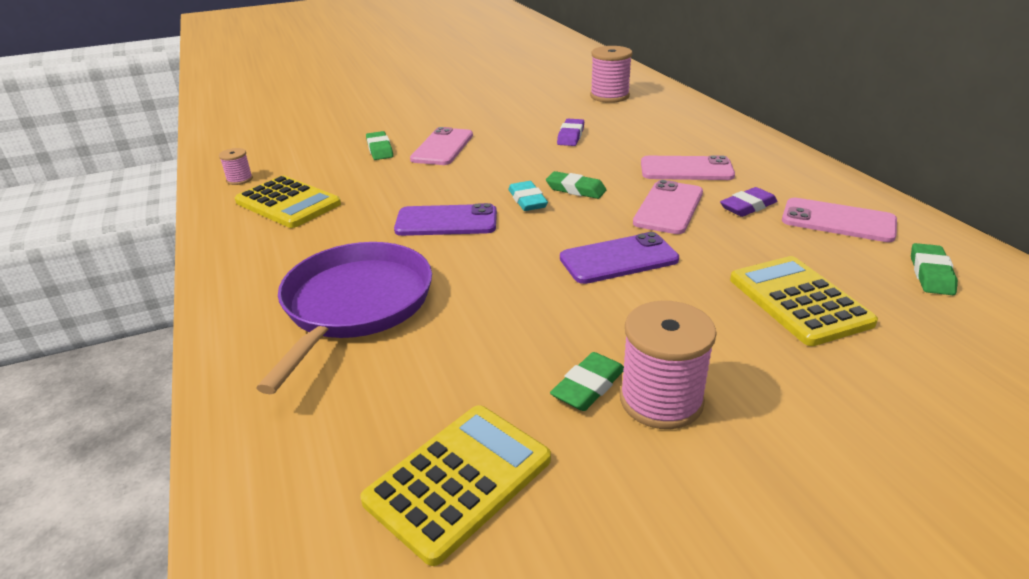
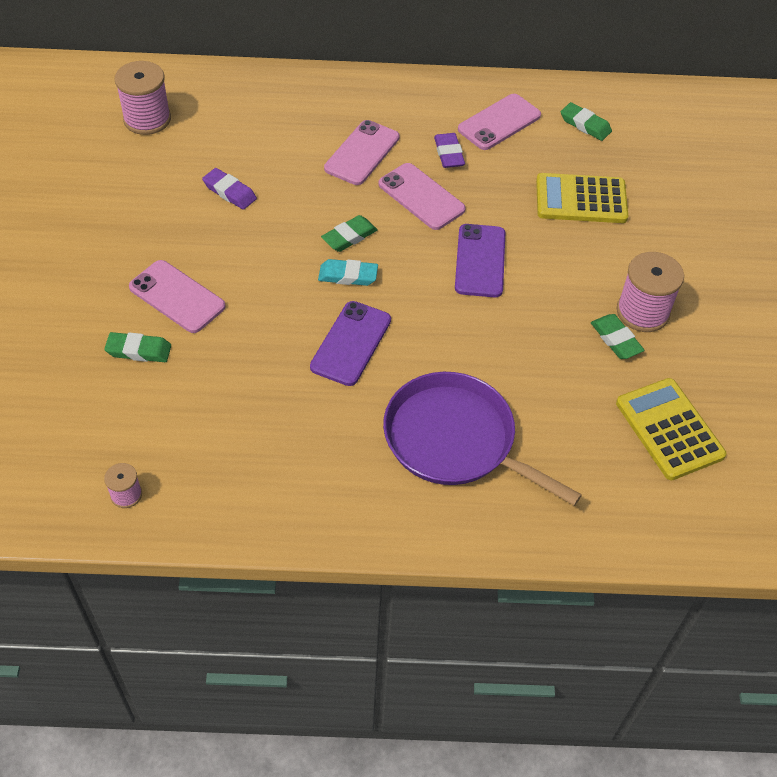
camera: 70 degrees left, 20 degrees up
(288, 203) = (225, 457): yellow calculator -> none

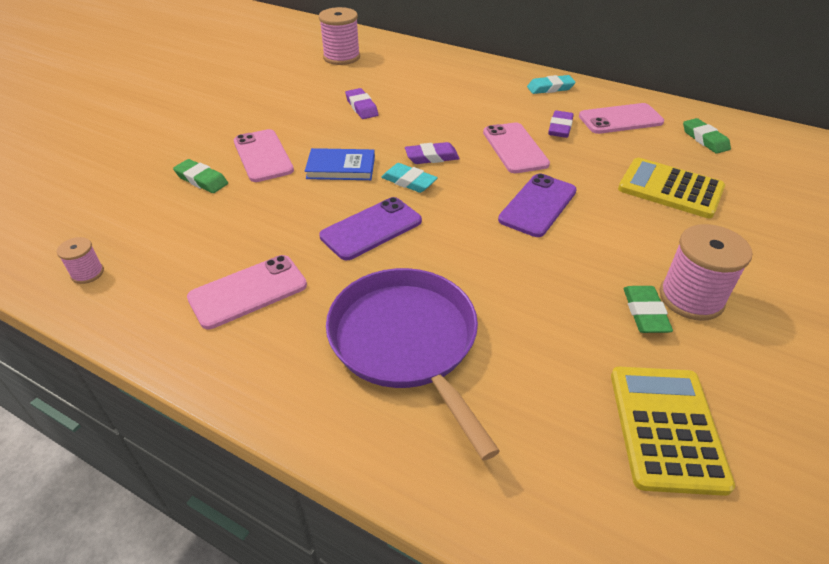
camera: 30 degrees right, 10 degrees down
(269, 283) = (341, 168): none -> blue book
(349, 237) = (432, 157): green eraser -> purple eraser
(362, 153) = (485, 110): pink phone -> pink phone (248, 292)
(409, 97) = (550, 88): none -> turquoise eraser

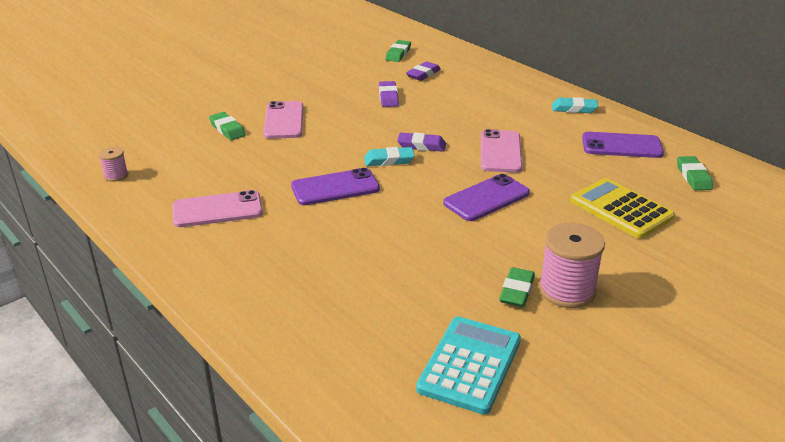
camera: 20 degrees right, 10 degrees down
(341, 57) = (398, 54): pink spool -> green eraser
(341, 168) = (340, 140): blue book -> none
(406, 342) = (311, 266): purple pan -> none
(409, 181) = (389, 160): turquoise eraser -> turquoise eraser turned 60 degrees counterclockwise
(560, 128) = (556, 143): purple eraser -> purple eraser (423, 74)
(620, 119) = (621, 146): pink phone -> purple phone
(666, 428) = (469, 365): yellow calculator -> turquoise calculator

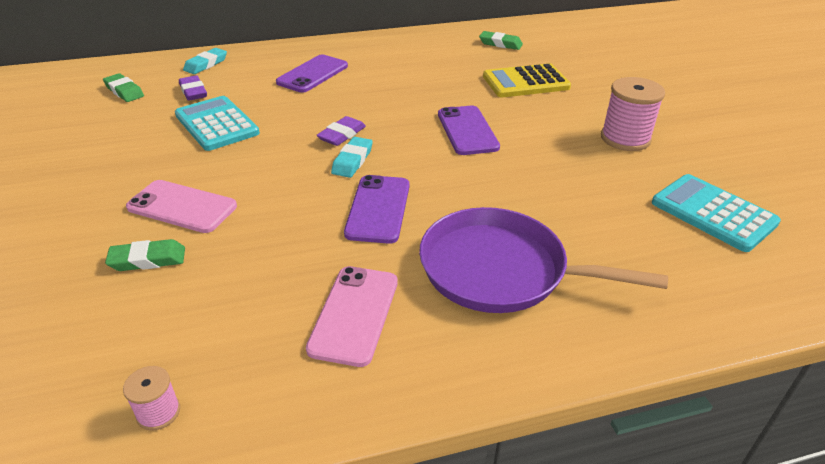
camera: 65 degrees left, 5 degrees up
(298, 256) = (501, 270): none -> purple pan
(388, 97) = (216, 124): purple eraser -> turquoise calculator
(500, 152) = (394, 100): pink phone -> none
(516, 291) = (617, 160): green eraser -> none
(574, 109) = (354, 49): turquoise eraser -> turquoise eraser (206, 64)
(621, 146) = (434, 51): purple phone -> purple phone (312, 74)

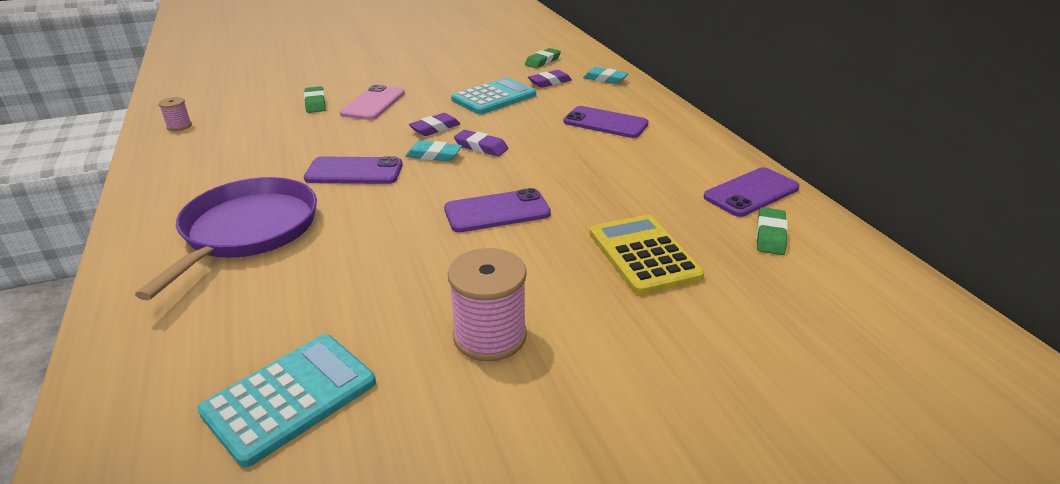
camera: 85 degrees right, 5 degrees down
(284, 160) = (435, 128): none -> purple eraser
(354, 314) = (226, 171): pink phone -> none
(447, 40) = (751, 192): none -> purple phone

